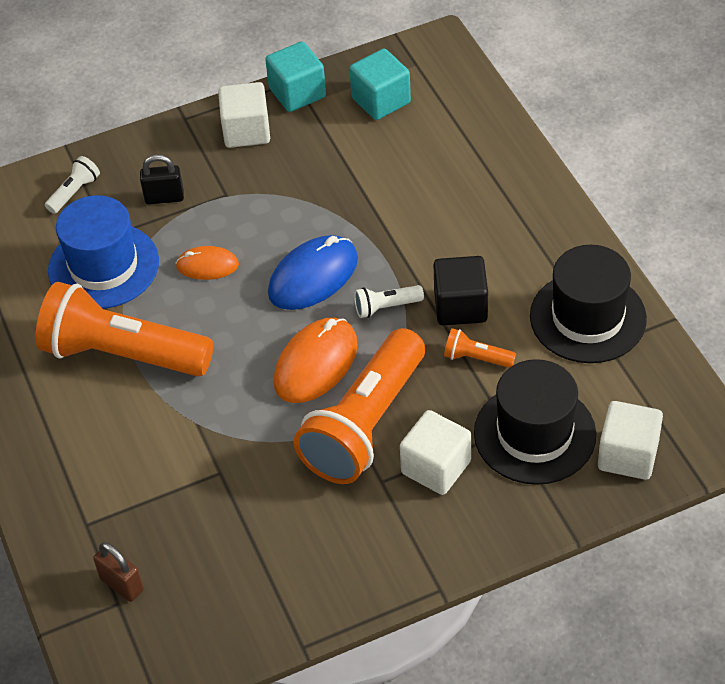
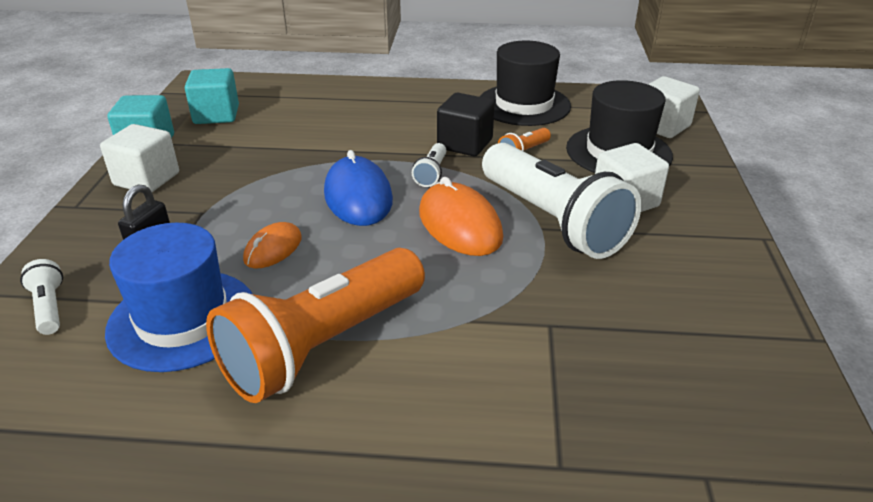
camera: 65 degrees left, 15 degrees down
(122, 584) = (677, 462): brown padlock -> none
(365, 424) = (552, 220): orange flashlight -> white flashlight

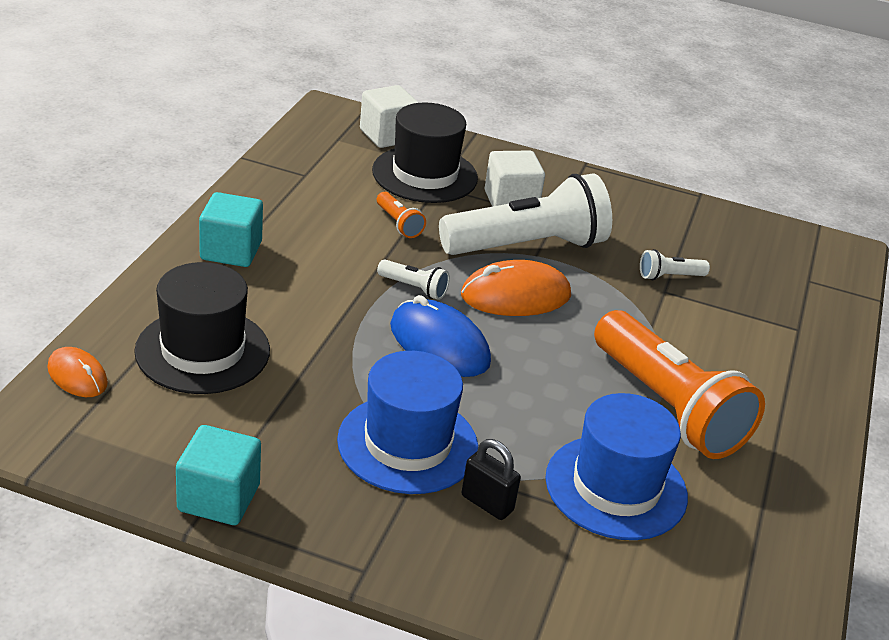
camera: 80 degrees left, 0 degrees up
(49, 307) = (575, 584): white flashlight -> white flashlight (669, 276)
(147, 179) = (323, 502): white cube -> none
(216, 115) = (161, 425): turquoise cube -> turquoise cube (231, 251)
(220, 201) = (407, 444): none -> blue hat
(273, 249) = (517, 416): orange mouse -> orange mouse (77, 376)
(358, 196) = (439, 344): blue mouse -> blue mouse turned 45 degrees clockwise
(465, 144) = (361, 252): black cube -> none
(524, 105) = (291, 191): black hat -> black hat (203, 351)

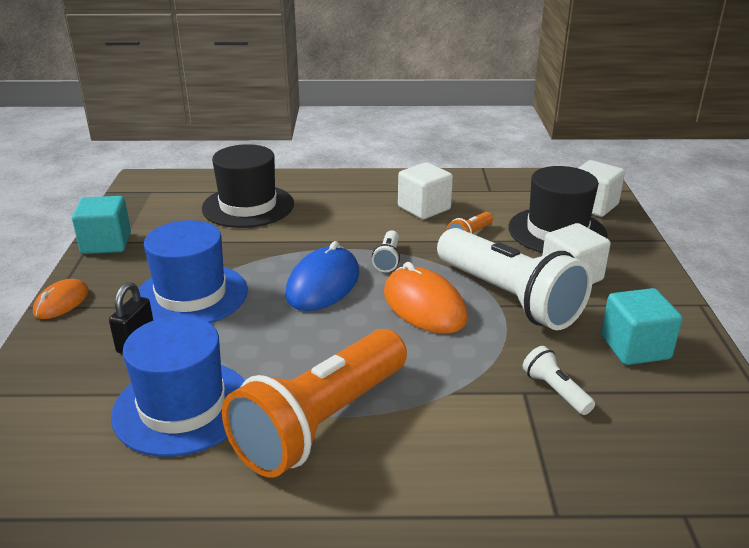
camera: 75 degrees right, 5 degrees down
(77, 376) = (199, 181): orange mouse -> orange mouse (61, 302)
(231, 251) = (365, 189): turquoise cube -> turquoise cube (635, 347)
(315, 228) = (424, 208): none -> white cube

